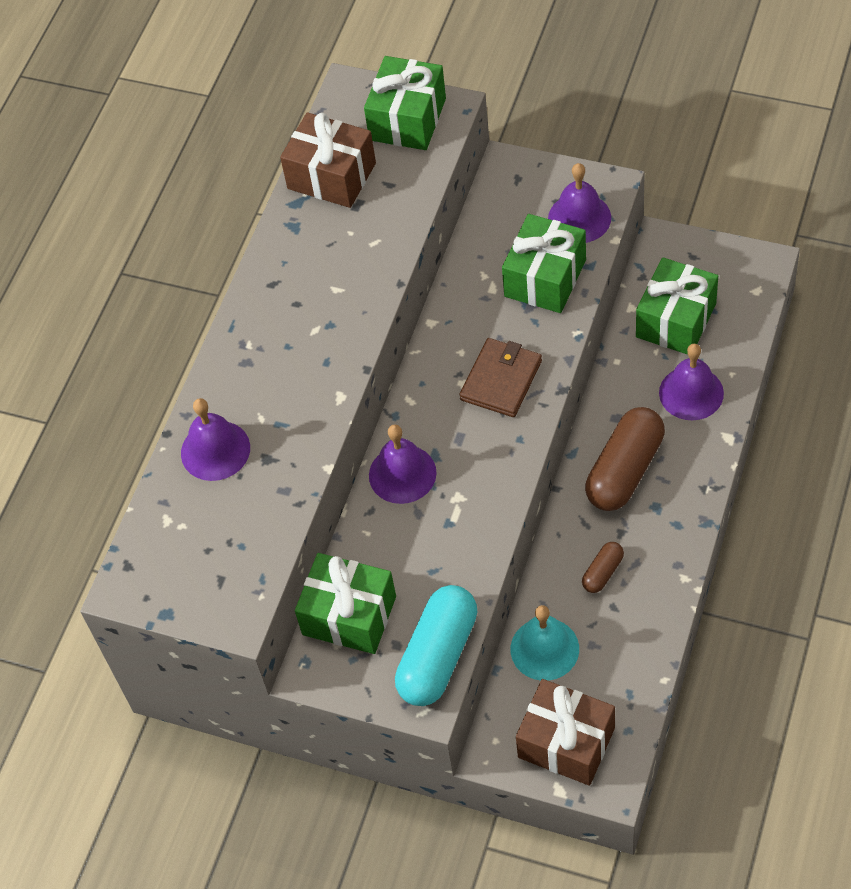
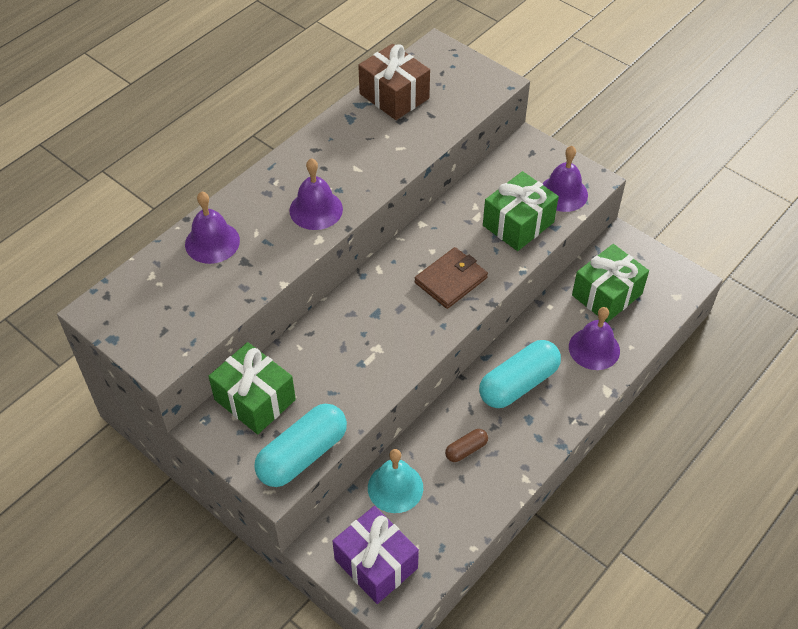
camera: 15 degrees right, 5 degrees down
(402, 474) = (346, 317): purple bell -> purple bell (316, 209)
(407, 119) = (466, 79): green gift -> none
(566, 742) = (376, 563): brown gift -> purple gift
(625, 470) = (518, 384): brown capsule -> turquoise capsule

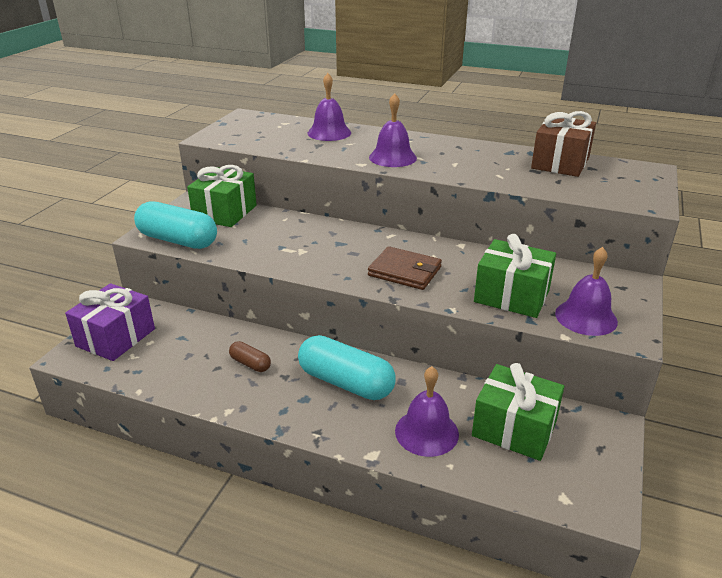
camera: 70 degrees right, 20 degrees down
(395, 487) = (196, 331): turquoise bell -> none

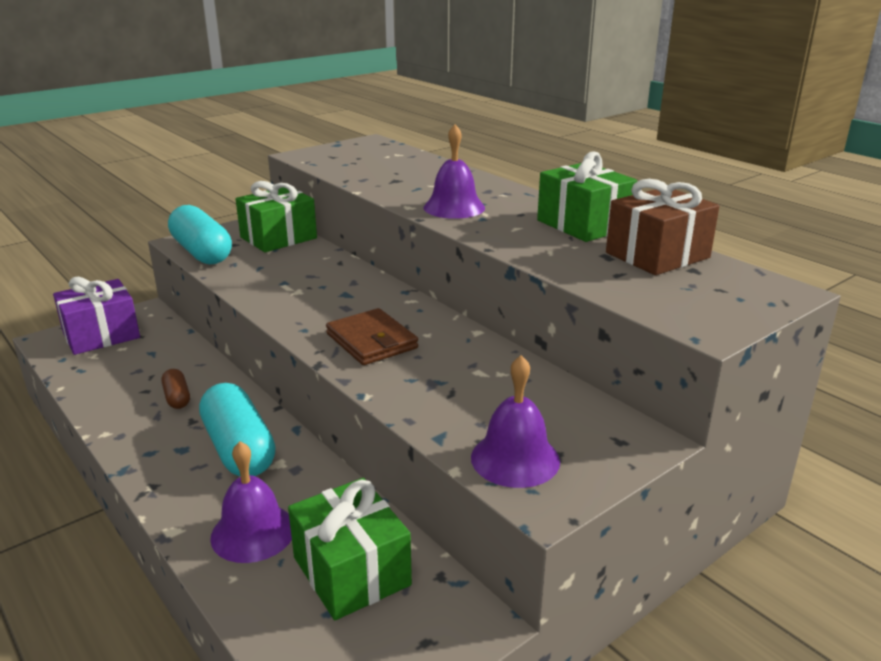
camera: 30 degrees right, 5 degrees down
(329, 133) = (427, 171): purple bell -> none
(512, 296) = (456, 404): green gift -> green gift (583, 224)

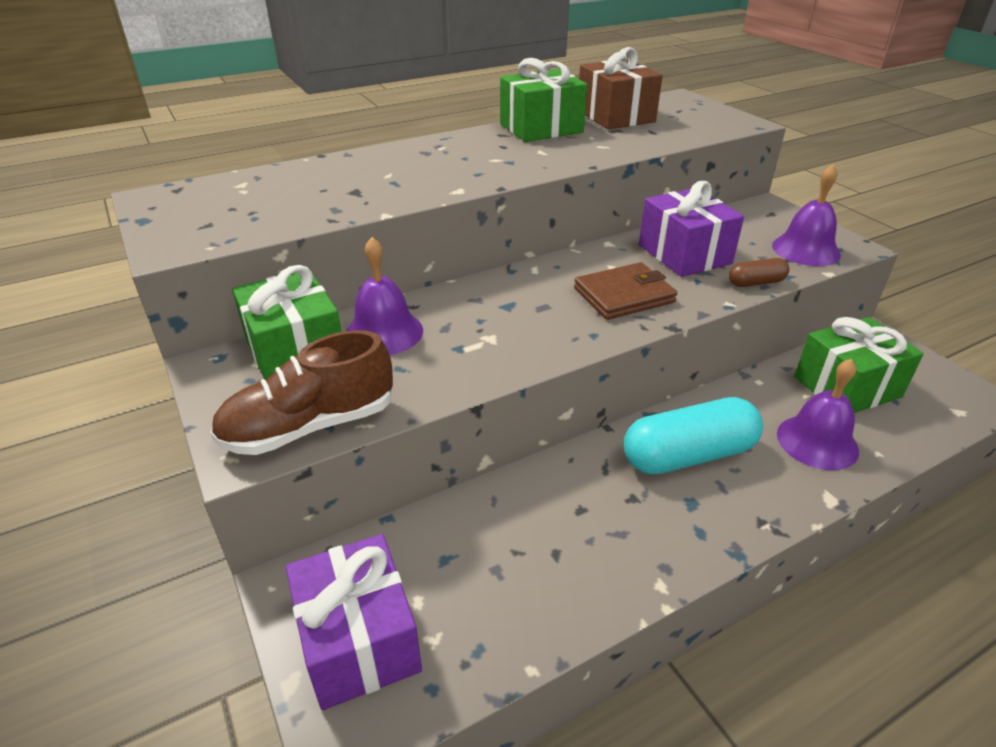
camera: 80 degrees left, 10 degrees up
(177, 397) = (578, 517): brown capsule -> brown capsule (756, 283)
(202, 252) = (309, 426): turquoise capsule -> brown shoe
(454, 207) = (471, 170): purple bell -> purple bell (384, 332)
(468, 373) = (684, 254): none -> purple gift

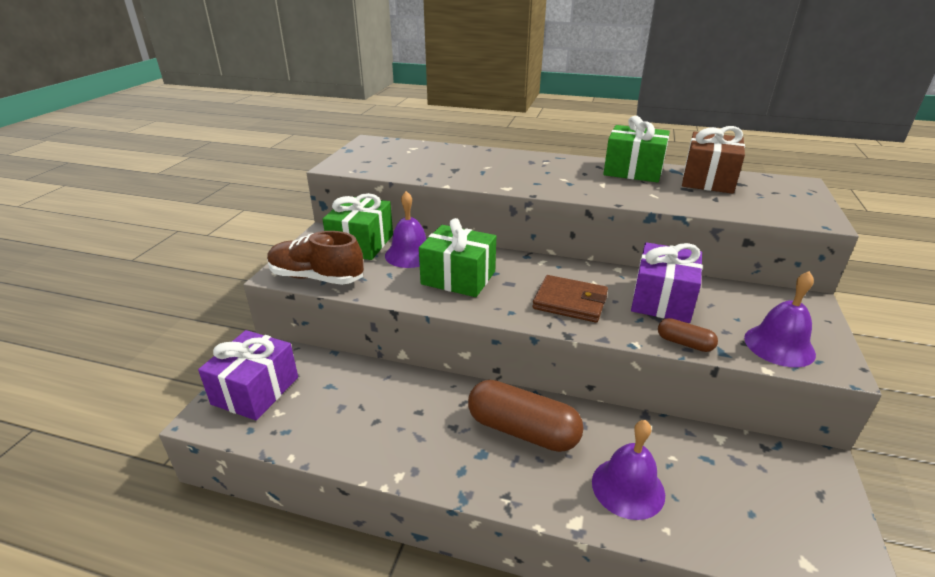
camera: 45 degrees right, 5 degrees down
(688, 455) = (522, 430): turquoise capsule -> brown capsule
(847, 387) = (721, 476): green gift -> green gift (458, 278)

